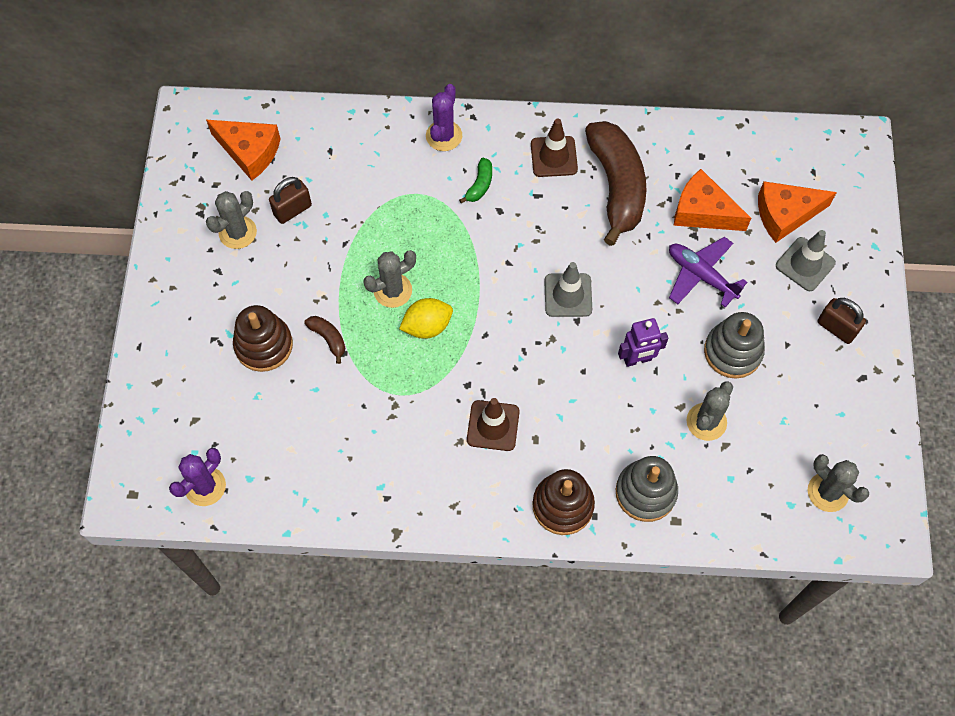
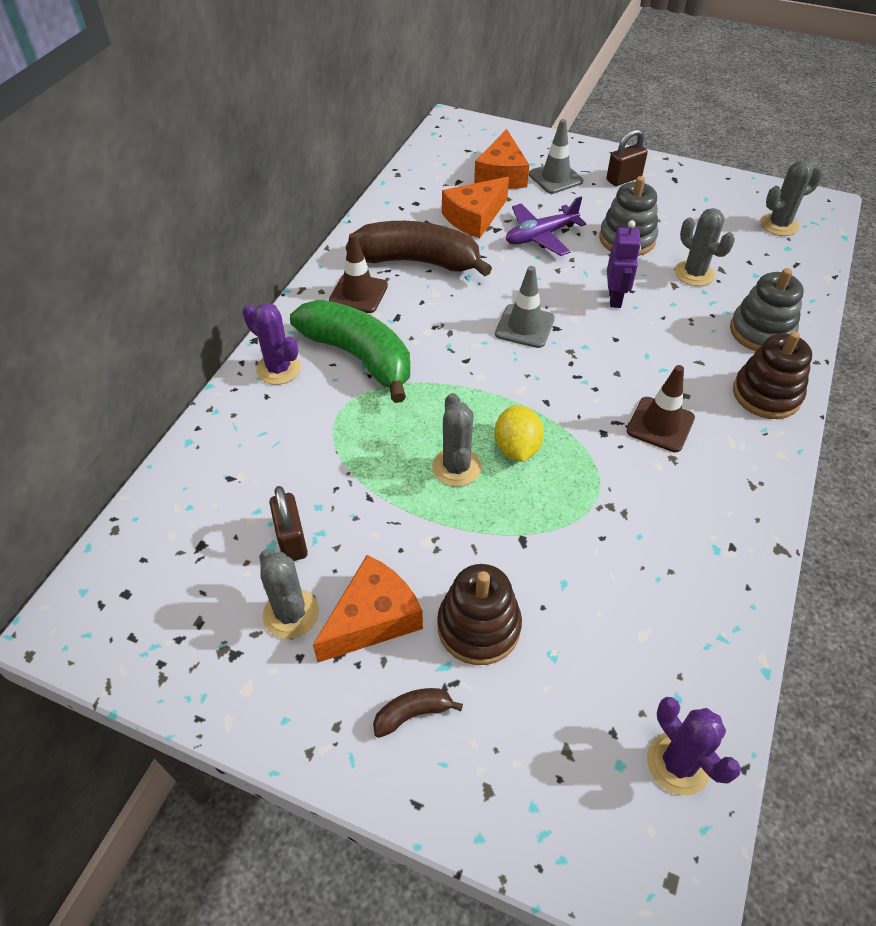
camera: 70 degrees left, 15 degrees down
(249, 152) = (174, 566): orange cheese -> orange cheese (373, 618)
(328, 338) = (496, 550): brown banana -> brown banana (412, 714)
(480, 185) = (359, 356): green banana -> green banana, size x2.45

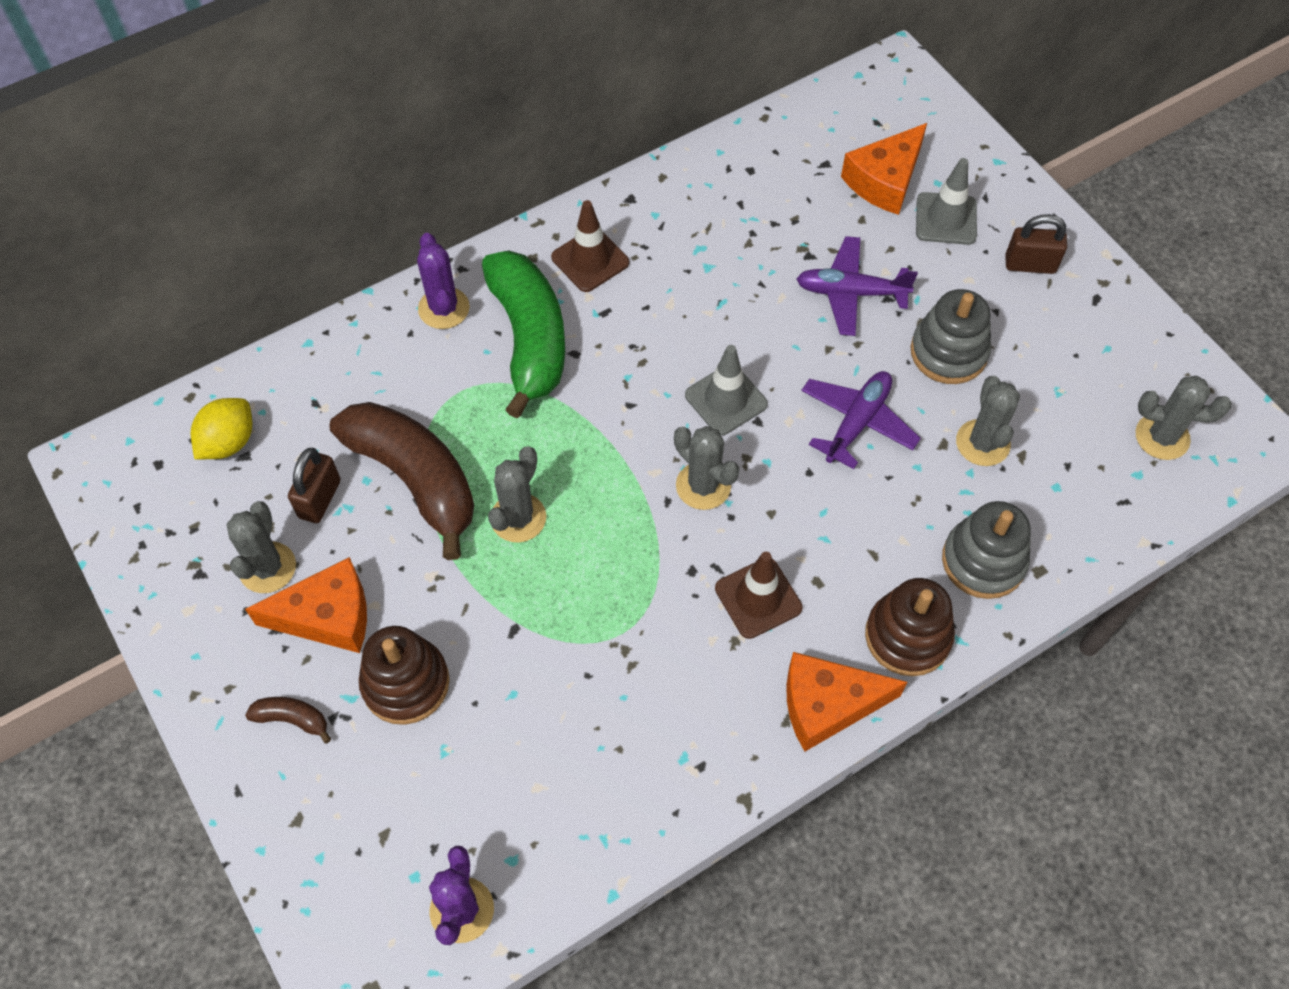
camera: 35 degrees right, 10 degrees up
(417, 261) = (685, 252): brown banana -> brown banana (415, 478)
(474, 217) = (798, 226): orange cheese -> orange cheese (827, 704)
(516, 448) = (592, 533): yellow lemon -> yellow lemon (229, 442)
(560, 380) = (703, 486): none -> grey cactus
(615, 299) = (857, 422): purple robot -> purple plane

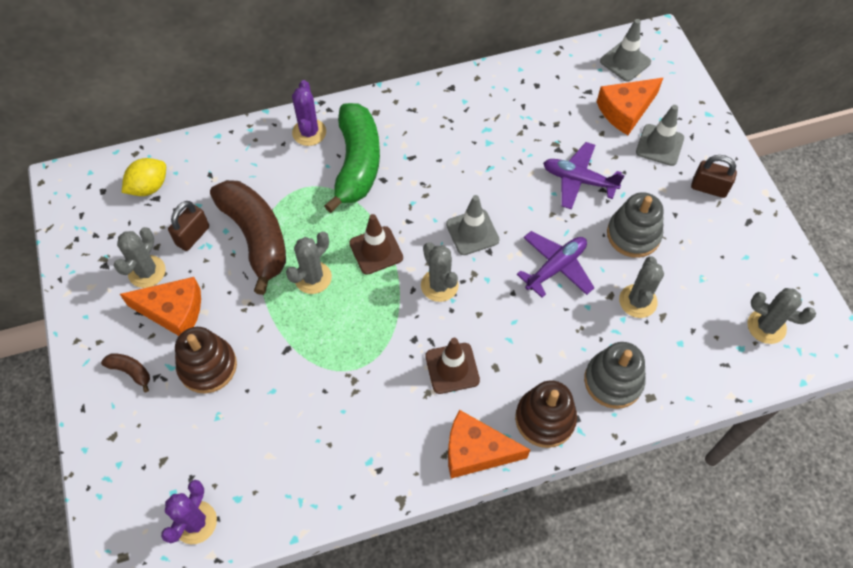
camera: 15 degrees right, 0 degrees up
(590, 260) = (412, 121): brown traffic cone -> brown traffic cone (376, 250)
(863, 111) = (625, 62): none -> grey traffic cone

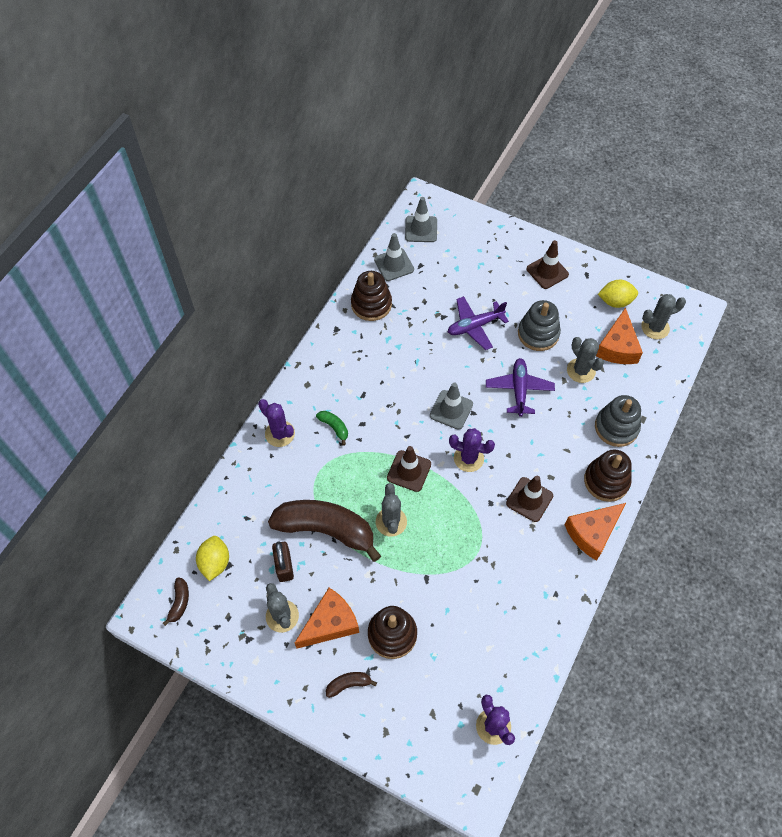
camera: 45 degrees left, 0 degrees up
(92, 193) = (179, 602): none -> brown banana
(357, 163) = (334, 427): green banana -> green banana, size x0.41
(439, 285) = (468, 458): grey cactus -> purple cactus
(505, 90) = (371, 304): none -> brown stacking toy
(625, 111) = (454, 261): orange cheese -> orange cheese (617, 347)
(659, 145) = (495, 267): grey traffic cone -> grey traffic cone (394, 264)
(709, 188) = (547, 272): brown padlock -> brown traffic cone
(750, 269) = (615, 301): none -> yellow lemon

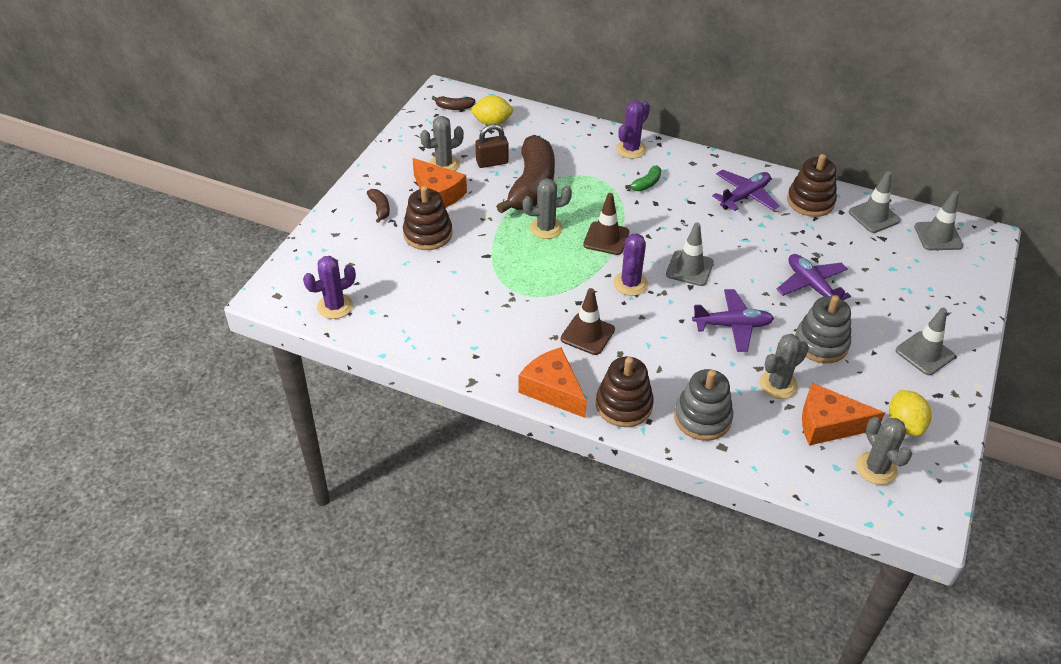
camera: 85 degrees right, 15 degrees down
(359, 351) = (744, 196): none -> purple plane
(547, 272) = (924, 353): brown traffic cone -> grey traffic cone

